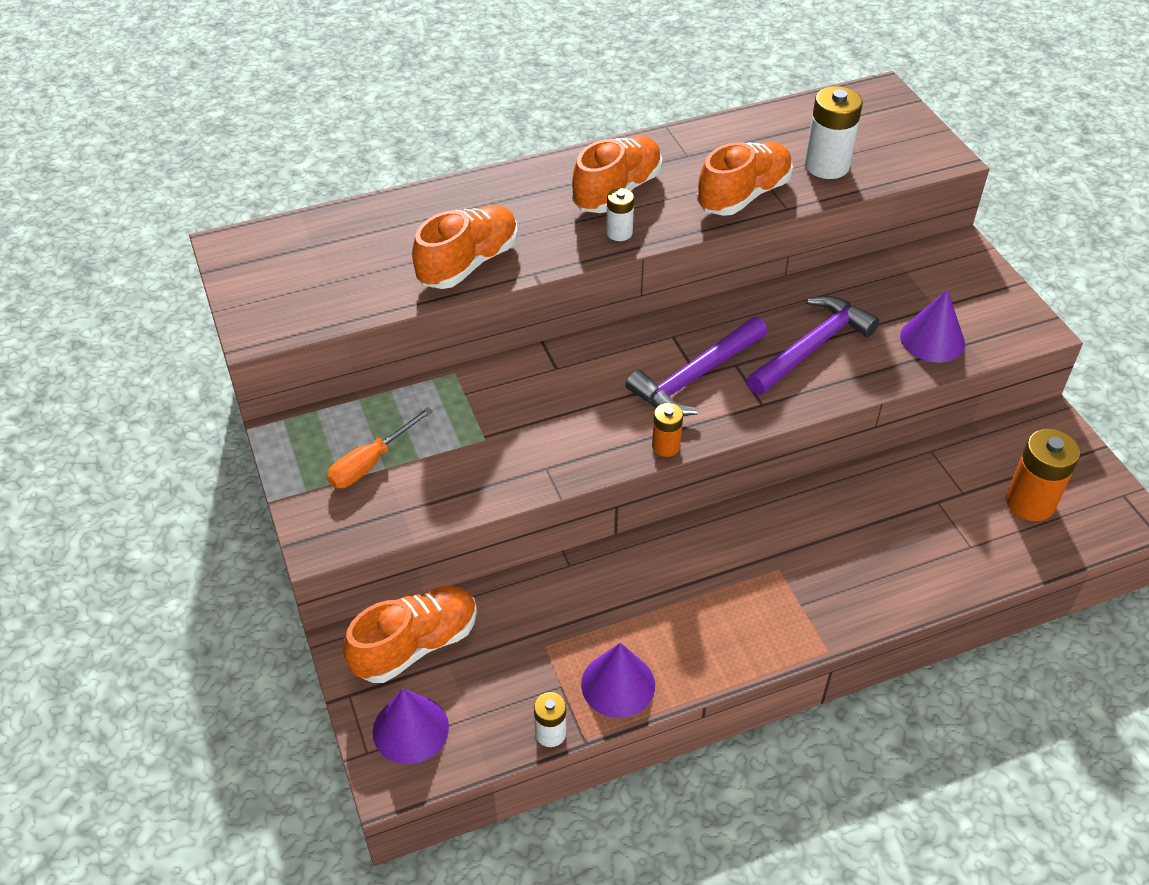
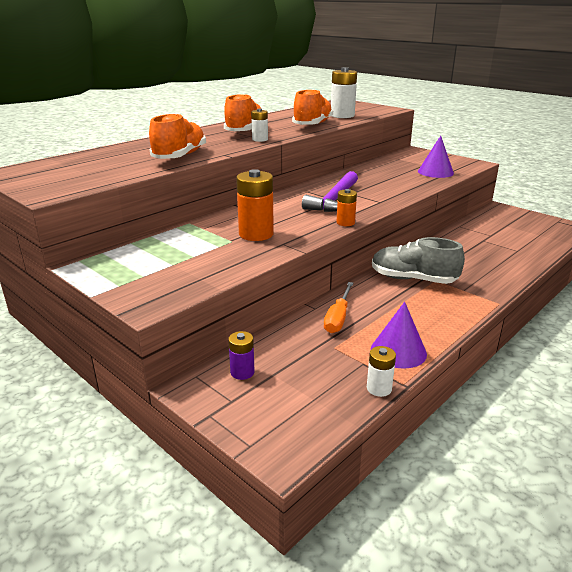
camera: 25 degrees left, 20 degrees down
(370, 463) = (160, 264): orange screwdriver -> orange screwdriver (338, 318)
(410, 729) = (275, 419): purple cone -> none
(416, 645) = (242, 372): orange shoe -> purple battery
(746, 555) = (413, 279): none -> grey shoe
(812, 347) = (383, 183): purple hammer -> none
(1030, 502) = (523, 231): orange battery -> orange battery (256, 234)

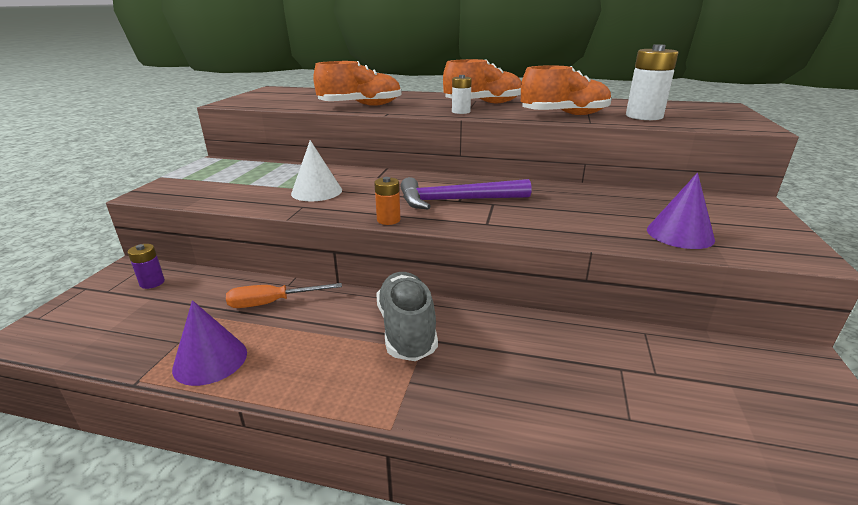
camera: 60 degrees right, 0 degrees up
(256, 234) = (316, 191): orange battery -> white cone
(379, 388) = (127, 364): white battery -> none

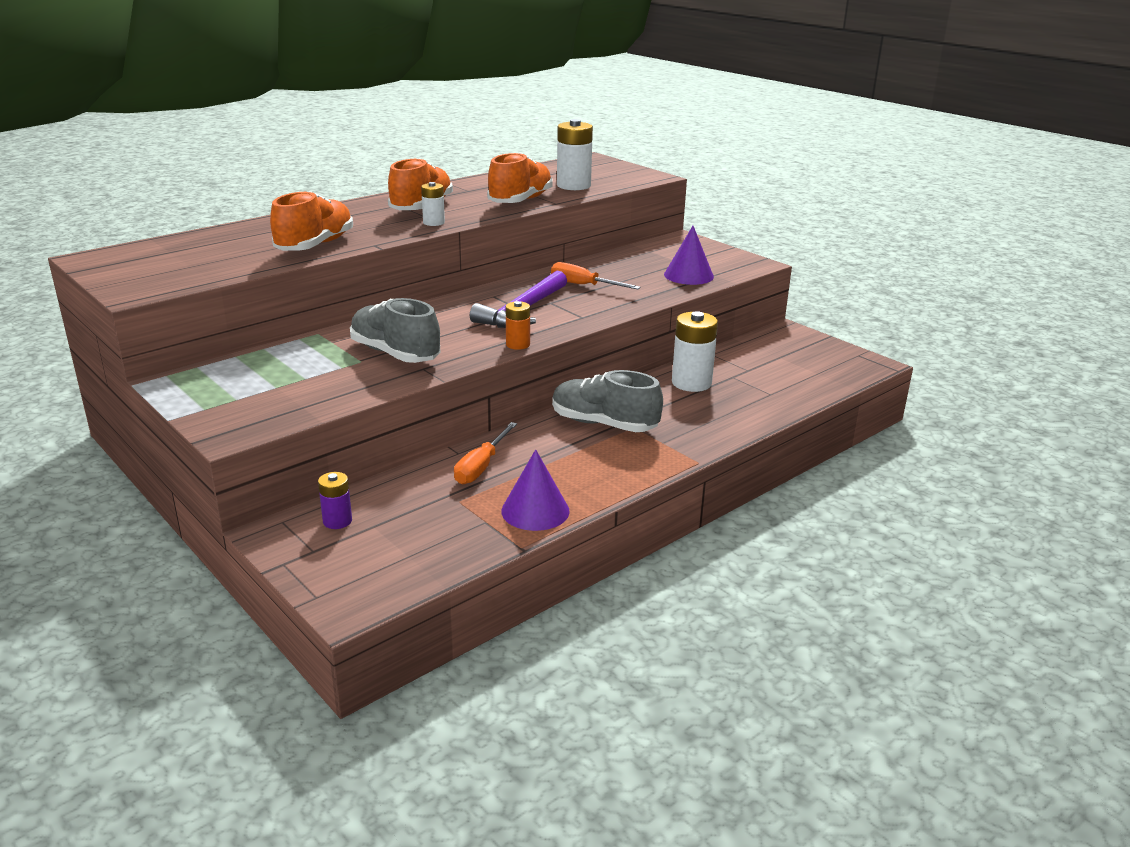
camera: 55 degrees left, 0 degrees up
(316, 191) = (395, 354): white cone -> grey shoe
(551, 203) = (583, 285): none -> orange screwdriver
(560, 346) = (691, 383): none -> white battery

